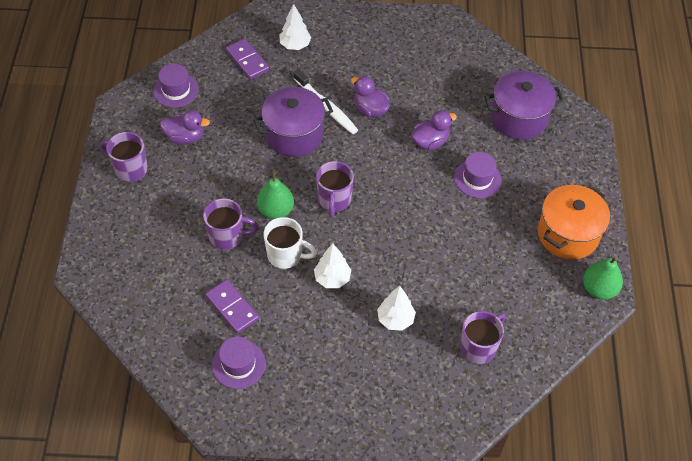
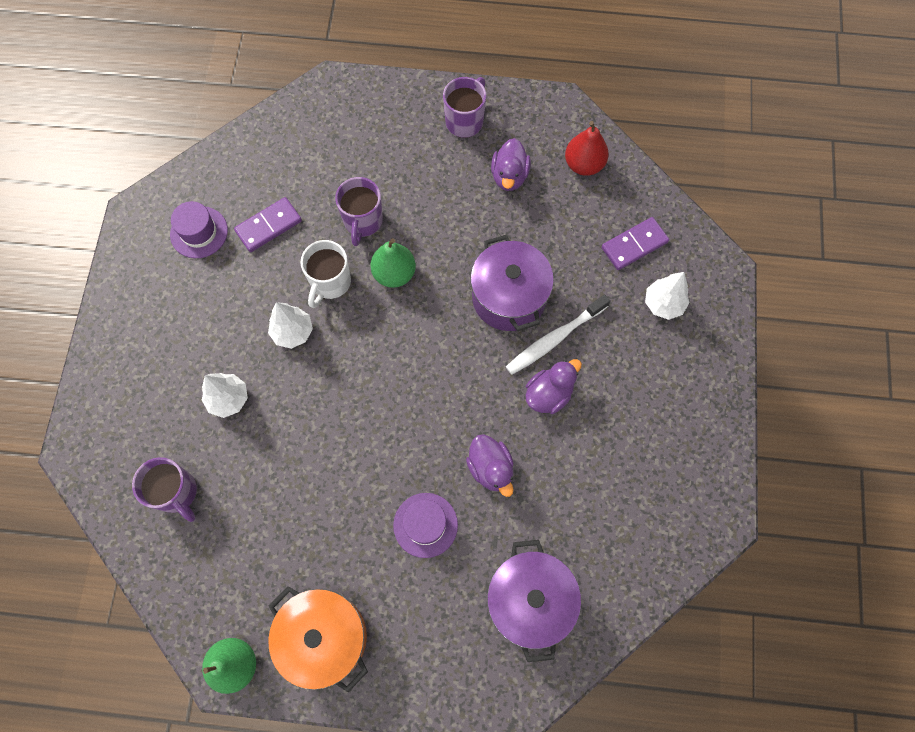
camera: 95 degrees right, 15 degrees up
(176, 90) = (583, 164): purple hat -> red pear
(334, 200) = (404, 340): purple mug -> none

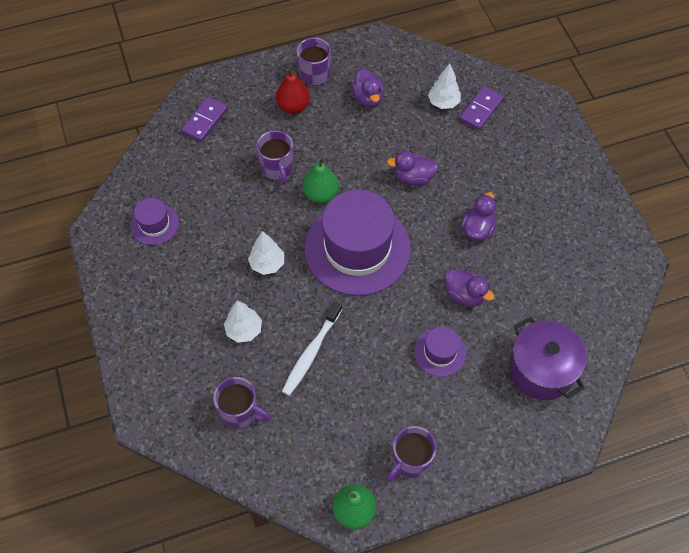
camera: 25 degrees left, 10 degrees down
(269, 226) = (207, 199): purple domino -> purple domino (205, 121)
(324, 637) = (410, 461): orange pot -> purple mug
(330, 283) = (276, 219): white mug -> none
(400, 357) = (357, 248): none -> purple hat
(509, 297) = (413, 177): purple pot -> purple duck
(554, 339) = (460, 192): white toothbrush -> white toothbrush (311, 352)
(583, 164) = (416, 71): red pear -> red pear (293, 106)
(663, 304) = (522, 139): white tree -> white tree (443, 102)

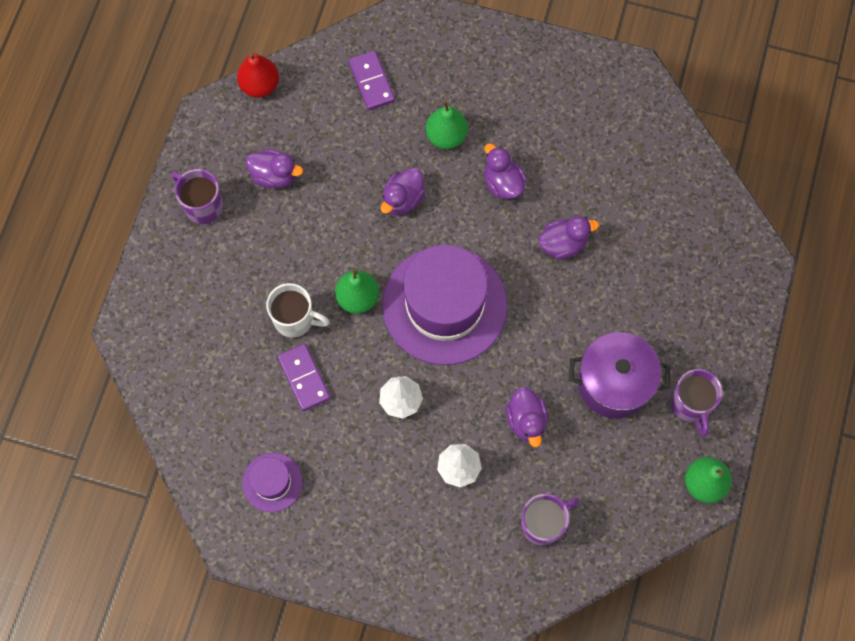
camera: 55 degrees left, 10 degrees up
(205, 121) = (178, 354): purple domino -> purple domino (304, 378)
(277, 168) = (295, 319): purple mug -> white mug
(293, 106) = (228, 254): red pear -> red pear (260, 85)
(311, 352) = (526, 421): white toothbrush -> purple duck
(440, 352) = (605, 307): purple hat -> none
(443, 102) = (336, 109): white tree -> none
(481, 175) = (446, 136): none -> green pear
(541, 370) = (681, 234): purple pot -> purple pot (614, 383)

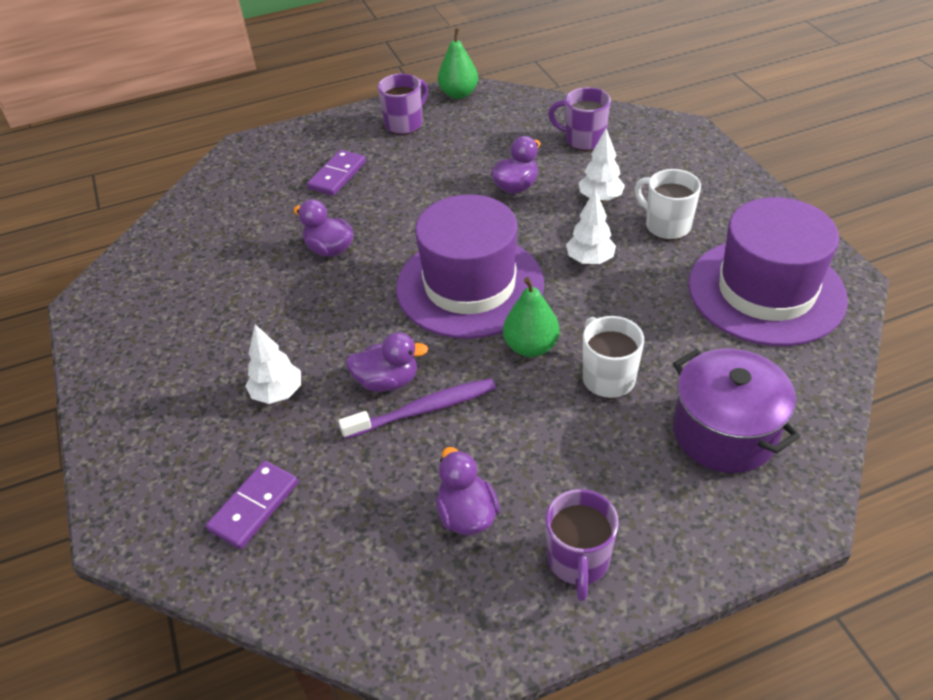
camera: 125 degrees left, 25 degrees down
(260, 85) = (353, 630): red pear -> none
(272, 482) = (766, 291): purple hat -> purple hat, size x2.17
(304, 378) = (652, 332): purple domino -> purple domino (337, 175)
(363, 204) = (423, 410): none -> purple toothbrush
(388, 484) = (666, 225): none -> white mug
(446, 136) = (278, 393): green pear -> white tree
(503, 183) = (299, 320): purple duck -> none
(614, 383) = (430, 163): purple pot -> purple pot (724, 432)

